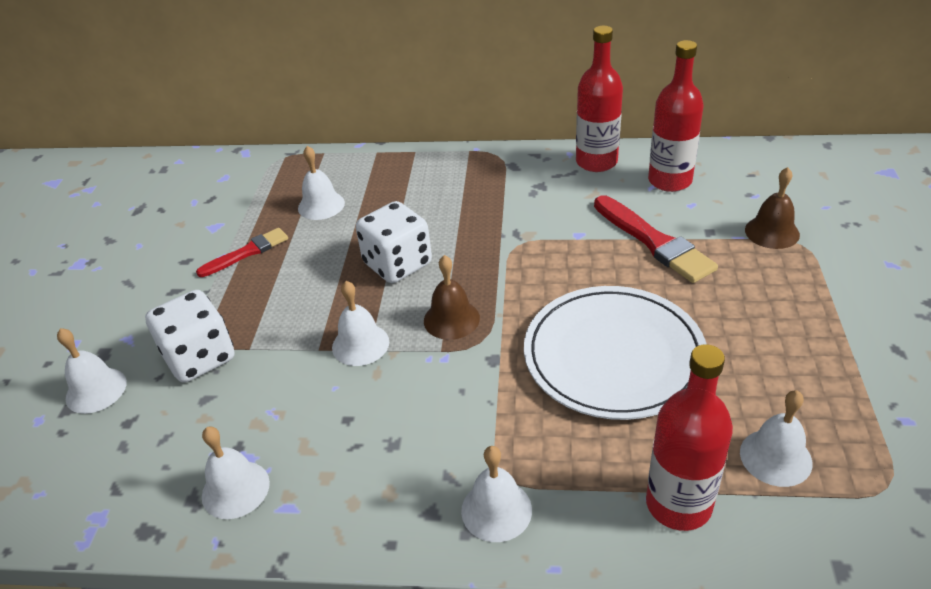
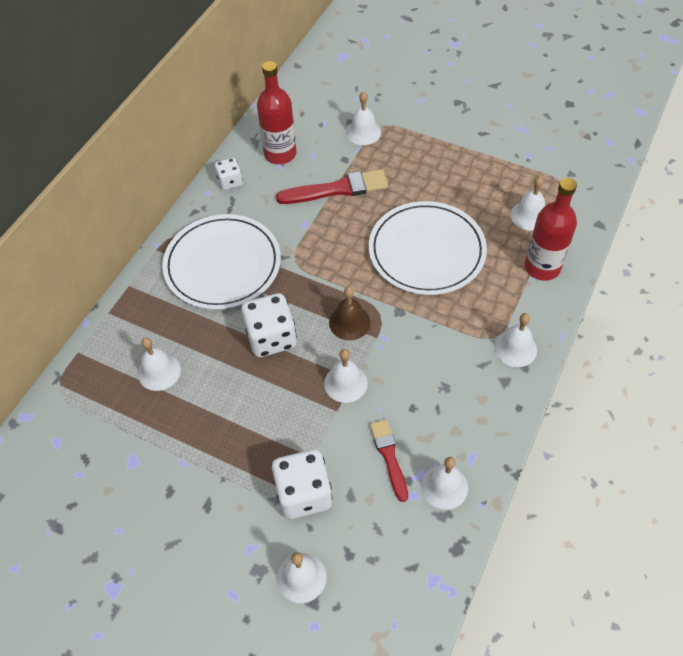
camera: 70 degrees left, 15 degrees up
(247, 252) = (189, 440): red brush -> red brush (389, 456)
(477, 197) = (222, 264): none -> white plate
(596, 162) = (230, 182): red bottle -> white dice
(772, 232) = (363, 132): brown bell -> white bell

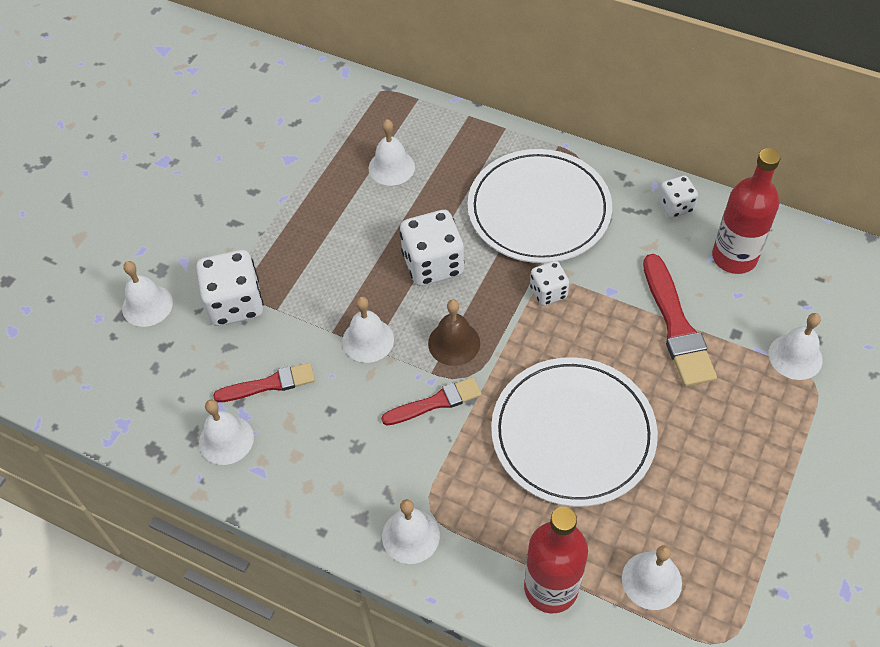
camera: 90 degrees right, 0 degrees up
(304, 261) = (548, 292): none -> white dice
(403, 334) = (435, 402): none -> red brush

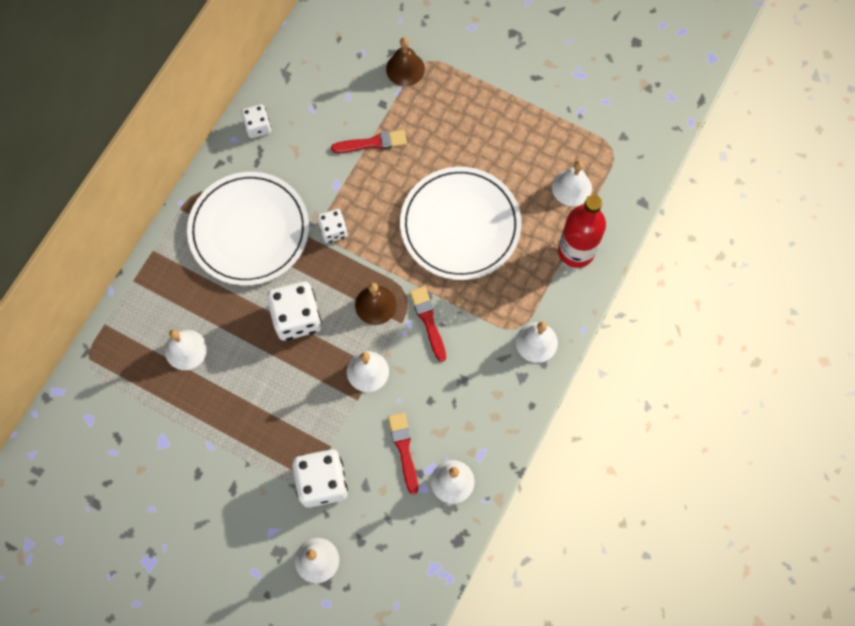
camera: 90 degrees left, 15 degrees up
(676, 326) = (372, 143): red brush -> red brush, size x0.63
(734, 257) = (313, 93): red bottle -> none
(795, 356) = (405, 69): white bell -> brown bell

